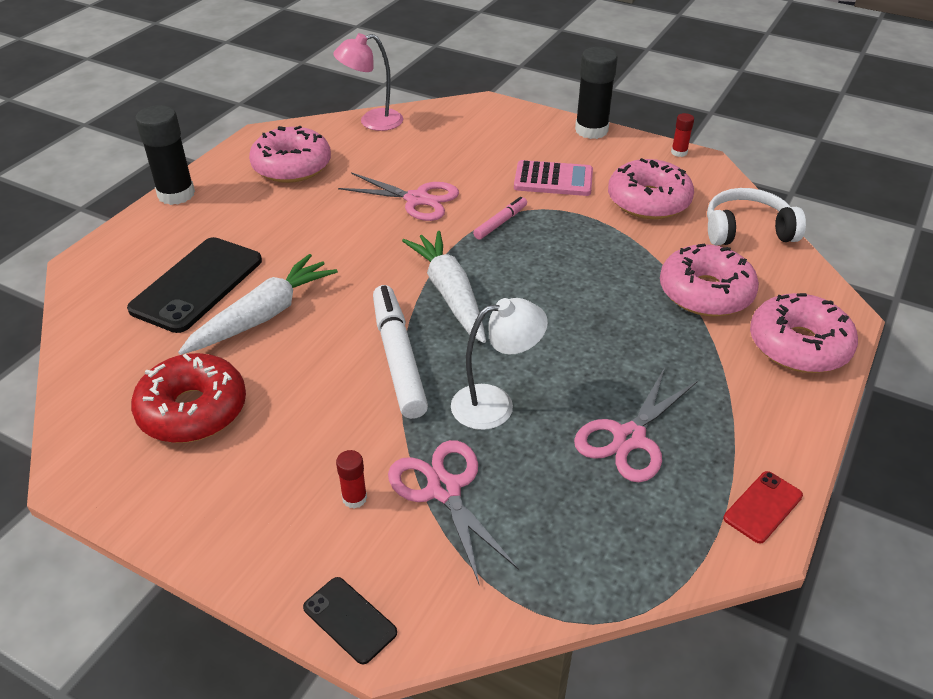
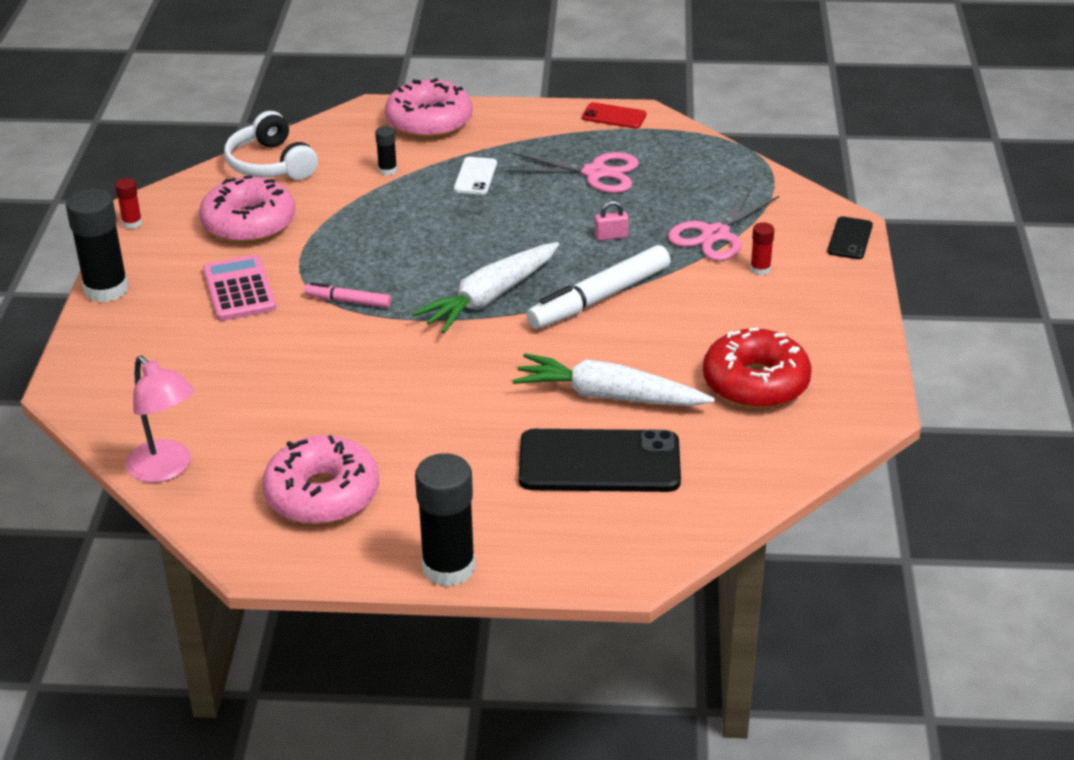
camera: 115 degrees left, 5 degrees down
(417, 199) = (338, 369): pink scissors -> none
(495, 404) = (611, 236): white lamp -> pink padlock
(666, 345) = (475, 176): none -> white phone
(705, 293) = (387, 170): pink donut -> black glue stick

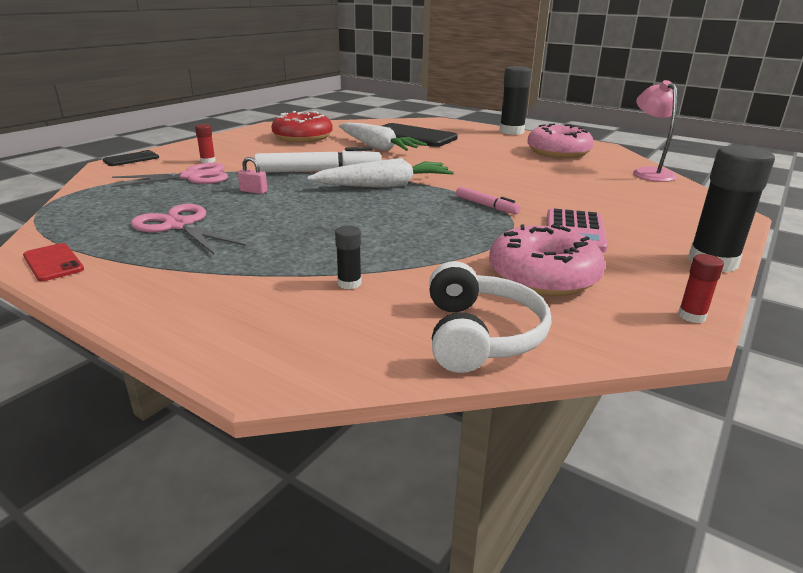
camera: 150 degrees left, 10 degrees down
(429, 122) = (227, 323): pink donut -> none
(475, 176) = (276, 252): white phone -> none

